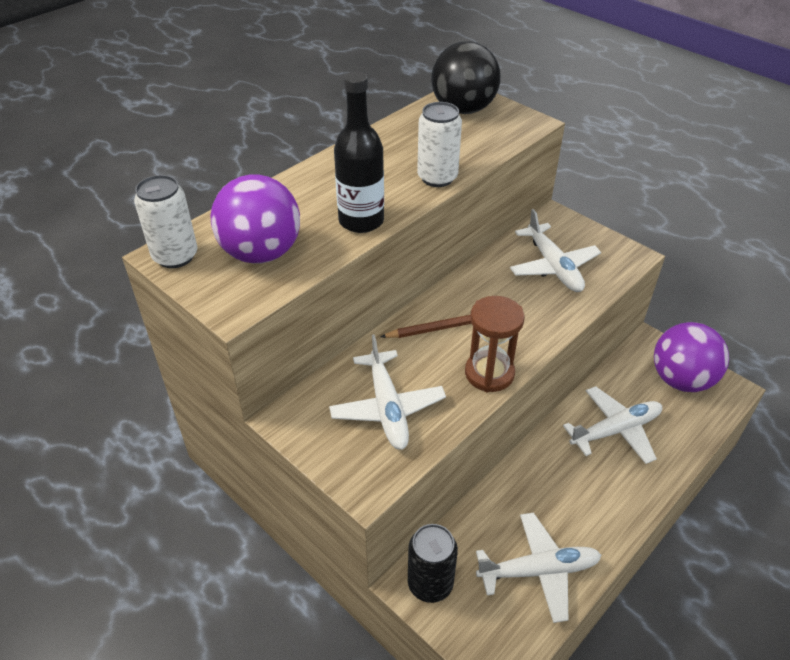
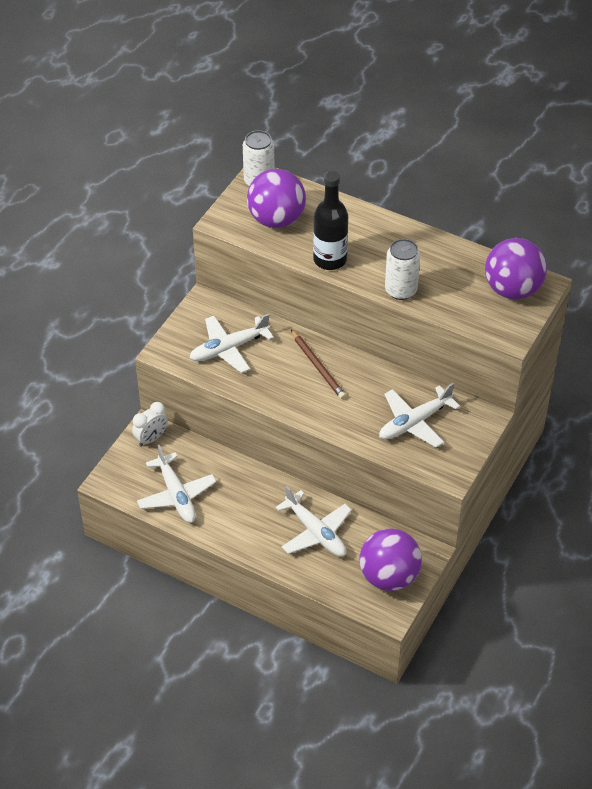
camera: 75 degrees right, 5 degrees up
(430, 584) = (151, 438): black can -> white clock
(463, 109) = (512, 289): black ball -> purple ball
(489, 373) = (278, 397): brown hourglass -> none

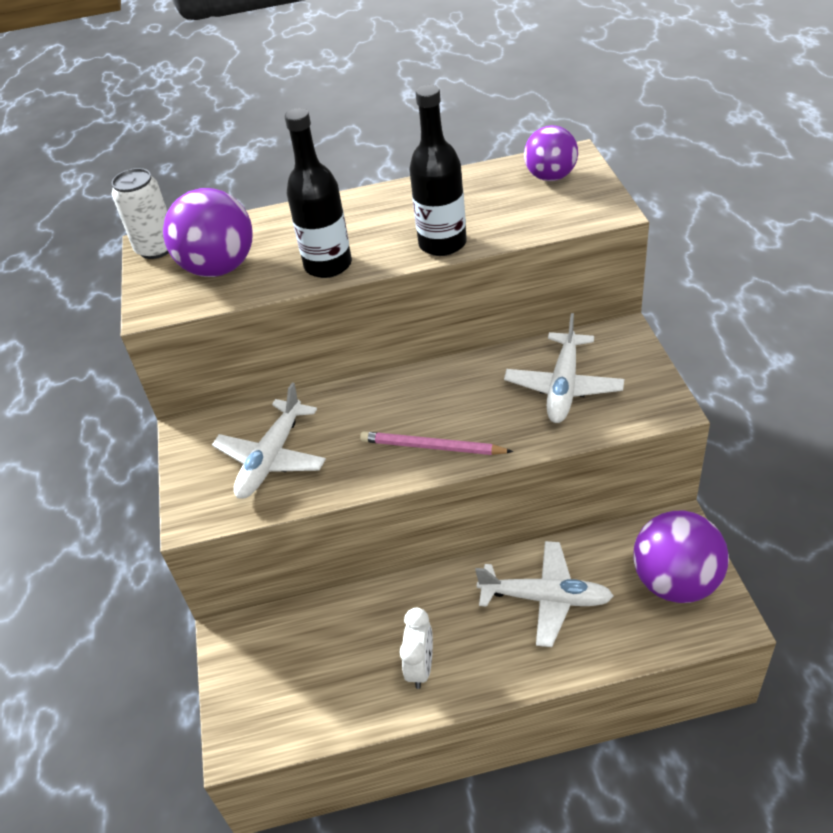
camera: 35 degrees left, 5 degrees down
(151, 438) = (243, 644): white clock -> white clock (420, 667)
(176, 495) = (342, 687): white plane -> none
(310, 403) = (432, 447): none -> pink pencil
(318, 366) = (395, 406): brown pencil -> none
(400, 290) = (442, 244): white can -> black bottle
(512, 289) = (551, 177): purple ball -> purple ball, size x0.66

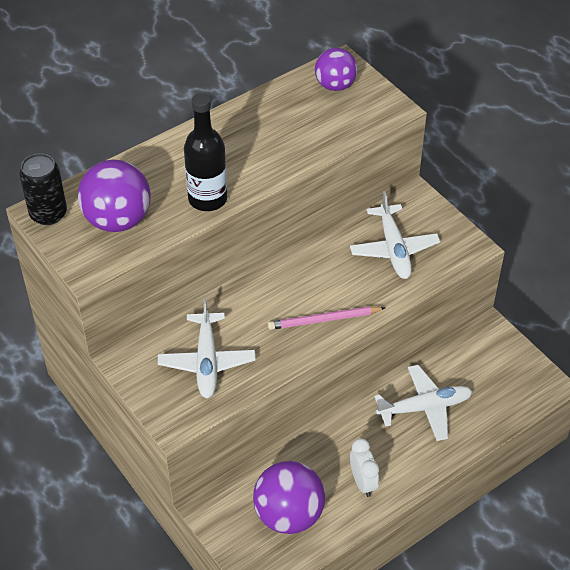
camera: 30 degrees left, 5 degrees up
(156, 248) = (48, 214): white can -> black can
(442, 244) = (286, 162): black bottle -> none
(675, 582) = (505, 369): purple ball -> purple ball (289, 515)

